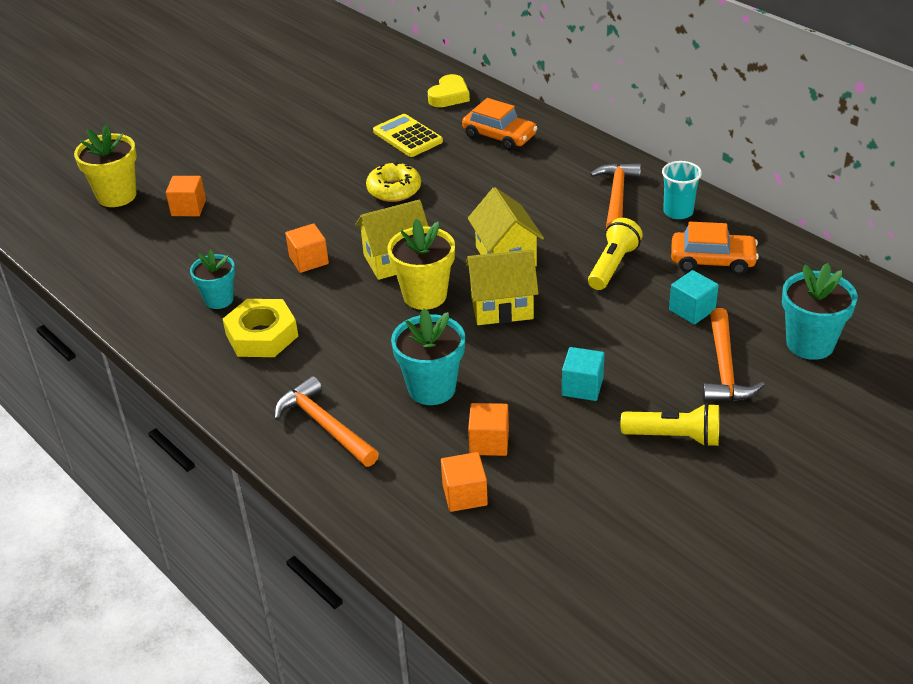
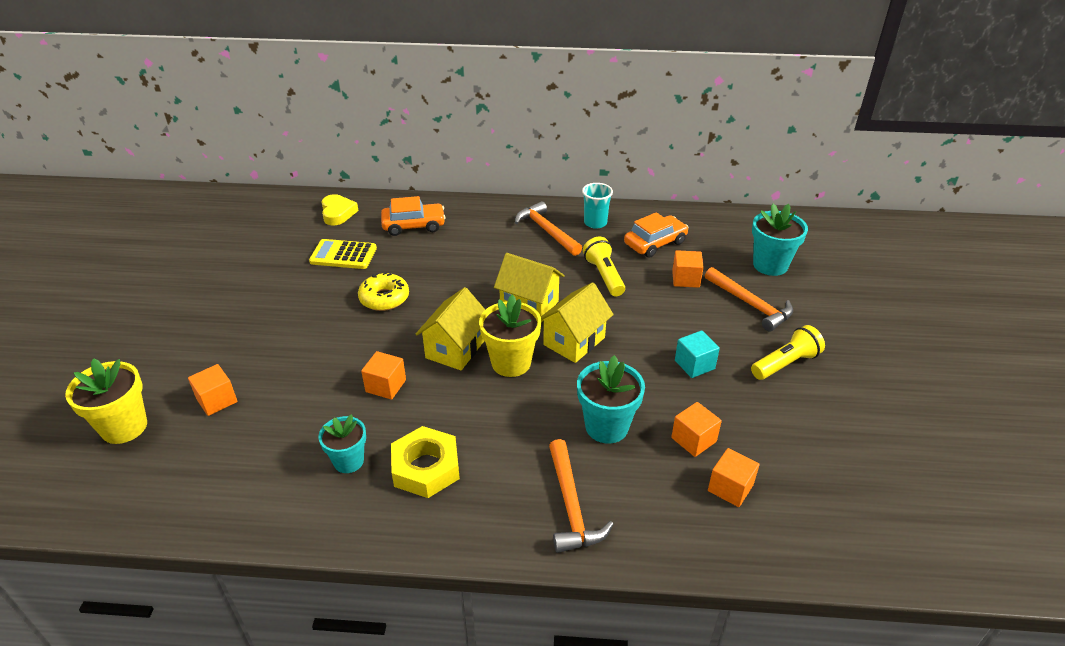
camera: 45 degrees left, 0 degrees up
(325, 425) = (571, 506): orange hammer -> orange hammer turned 105 degrees counterclockwise
(692, 310) = (685, 279): turquoise cube -> orange cube

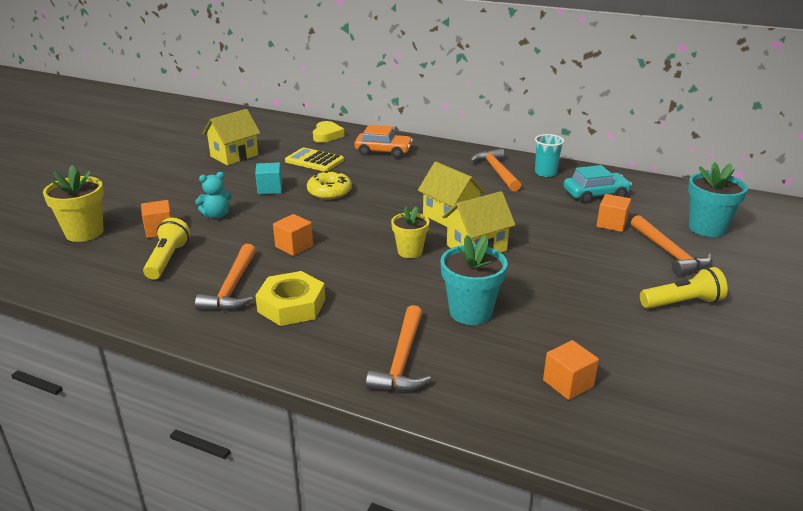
camera: 20 degrees right, 10 degrees down
(273, 362) = (216, 215): none -> turquoise teddy bear
(348, 461) = (232, 287): turquoise flower pot -> orange hammer
(455, 349) = (367, 234): yellow house -> yellow house (234, 156)
(511, 363) = (410, 251): yellow flower pot -> yellow flower pot, size x0.67
(604, 275) = (532, 209): yellow flashlight -> yellow flashlight (168, 259)
(655, 243) = (595, 195): orange car -> turquoise car
(693, 440) = (551, 339): orange cube -> none
(694, 364) = (584, 285): turquoise cube -> turquoise cube (270, 189)

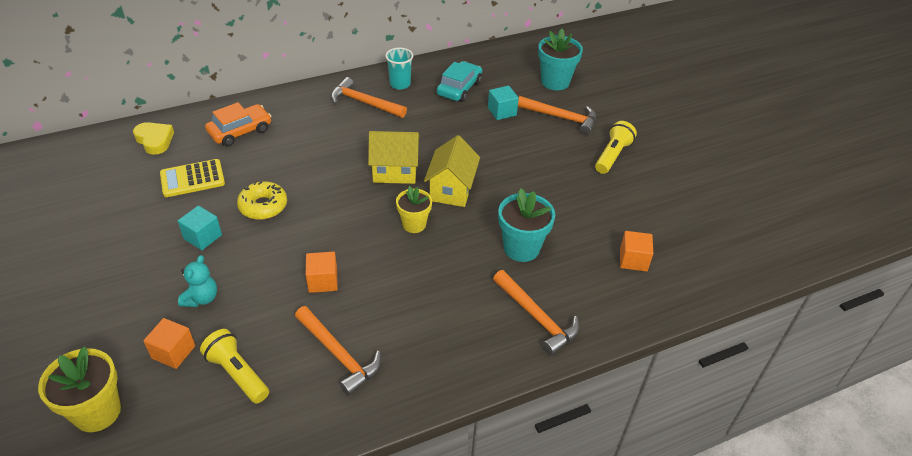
camera: 50 degrees left, 15 degrees up
(234, 156) = (97, 220): yellow house -> none
(291, 305) = (407, 334): yellow nut -> none
(611, 224) = (502, 111): orange cube -> turquoise cube

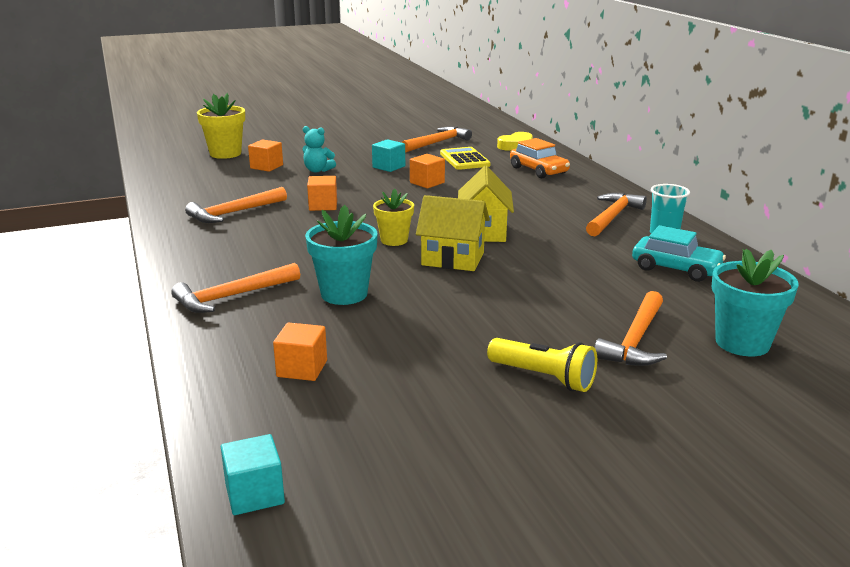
camera: 95 degrees right, 20 degrees down
(120, 199) = (437, 142): none -> orange hammer
(237, 373) = (235, 184): yellow flashlight -> none
(263, 206) = (427, 183): yellow donut -> orange cube
(502, 111) = (631, 295): turquoise cube -> turquoise cube (254, 494)

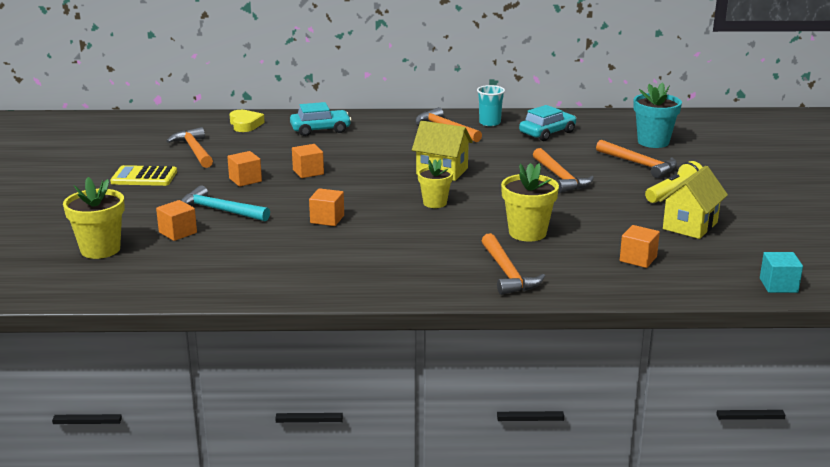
camera: 70 degrees left, 0 degrees up
(234, 213) = (309, 259): orange hammer -> orange hammer (560, 178)
(318, 170) = (220, 210): turquoise teddy bear -> turquoise hammer
(344, 294) = (527, 233): turquoise flower pot -> yellow flower pot
(389, 167) = (245, 180): turquoise cube -> orange cube
(452, 259) = (487, 189): yellow house -> yellow house (690, 225)
(464, 159) = (260, 149): yellow calculator -> yellow calculator (144, 177)
(538, 170) = (320, 130): orange car -> turquoise car

